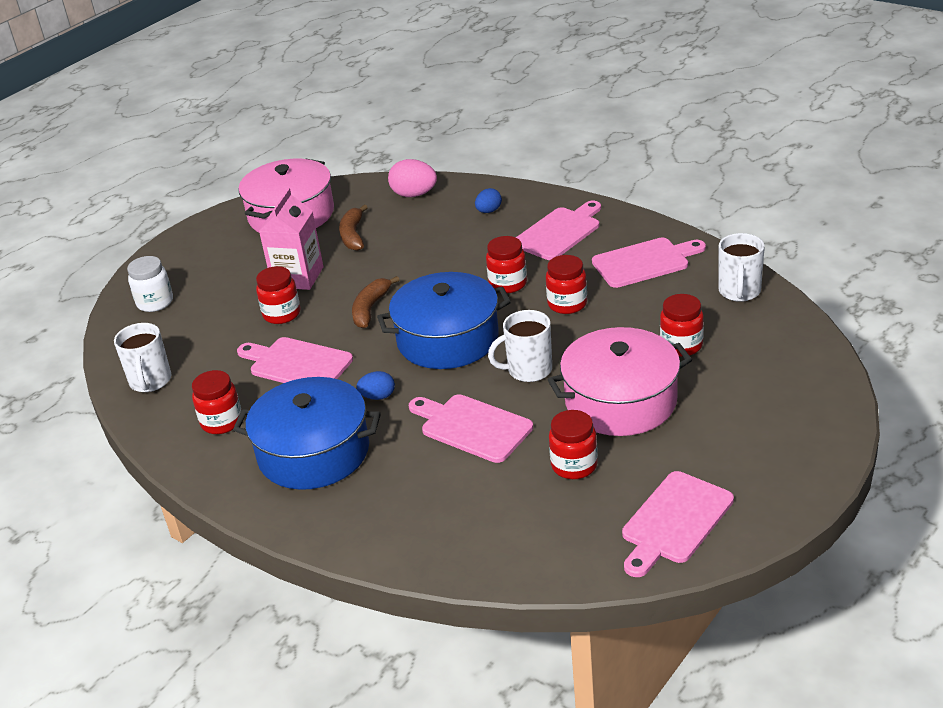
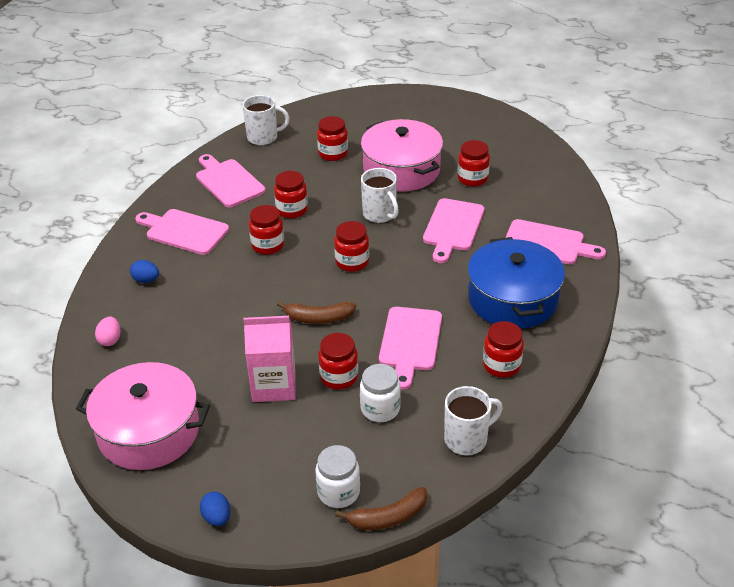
camera: 110 degrees left, 5 degrees up
(225, 334) = (380, 409): none -> white jar
(353, 235) = (193, 365): brown banana -> brown banana (388, 517)
(378, 396) = (436, 282): blue egg -> blue egg (217, 517)
(414, 194) = (110, 340): pink egg -> pink egg, size x0.61
(448, 339) = (352, 262): blue pot -> red jar
(674, 521) = (503, 137): pink cutting board -> pink cutting board (547, 243)

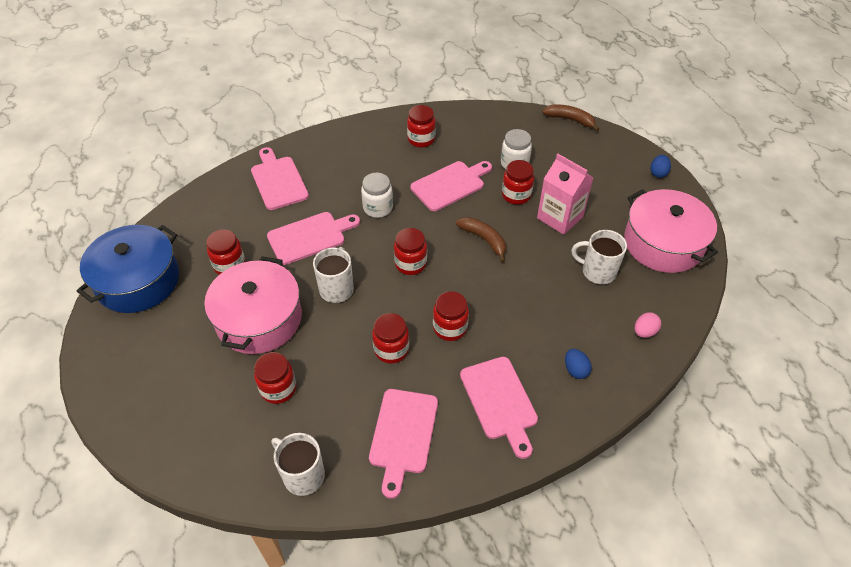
camera: 135 degrees left, 10 degrees up
(338, 492) = (582, 143): white jar -> white jar (378, 208)
(467, 439) = (490, 122): white mug -> white mug (597, 271)
(513, 299) = (357, 165): blue pot -> blue pot (138, 281)

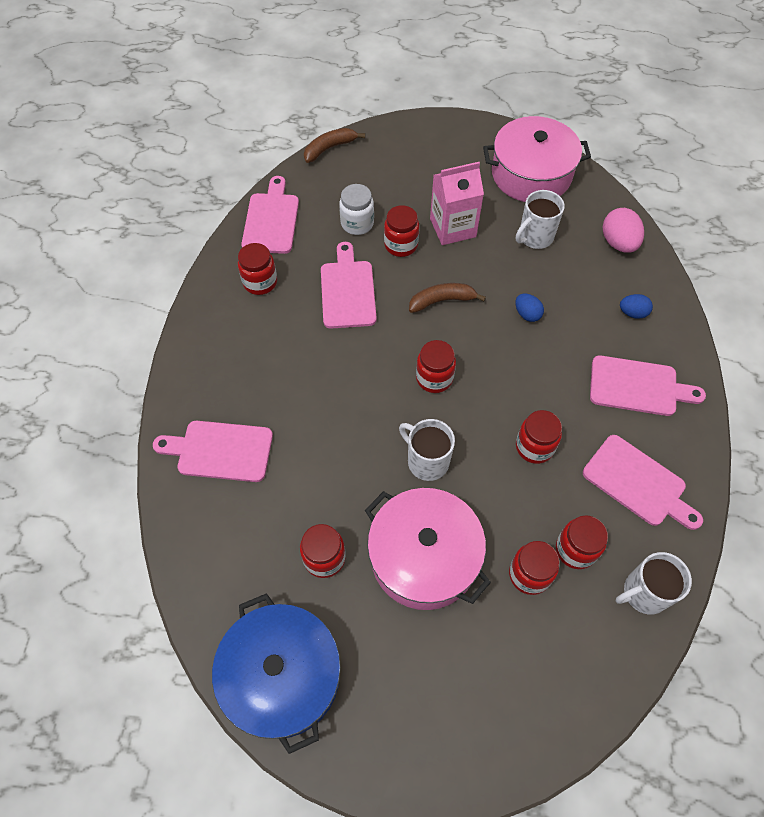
camera: 60 degrees left, 10 degrees up
(310, 237) = (335, 455): pink cutting board -> pink cutting board (271, 220)
(378, 208) = (335, 370): white jar -> none
(450, 328) = (535, 384): red jar -> red jar (575, 549)
(644, 332) = (618, 243): pink egg -> pink egg, size x1.65
(658, 173) = (447, 128): blue egg -> blue egg (527, 314)

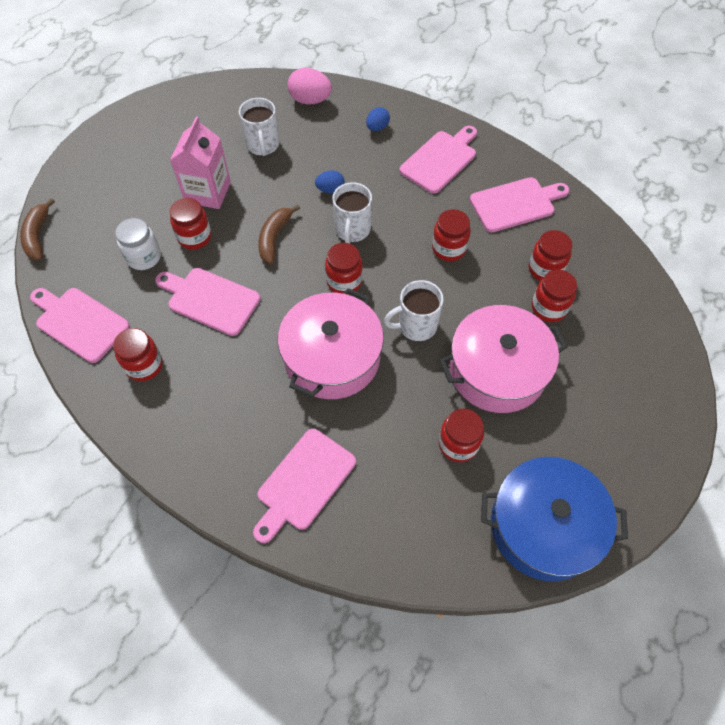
camera: 60 degrees left, 0 degrees up
(531, 174) = (200, 114): pink pot -> pink pot (332, 357)
(644, 593) = (598, 248): white mug -> white mug (352, 230)

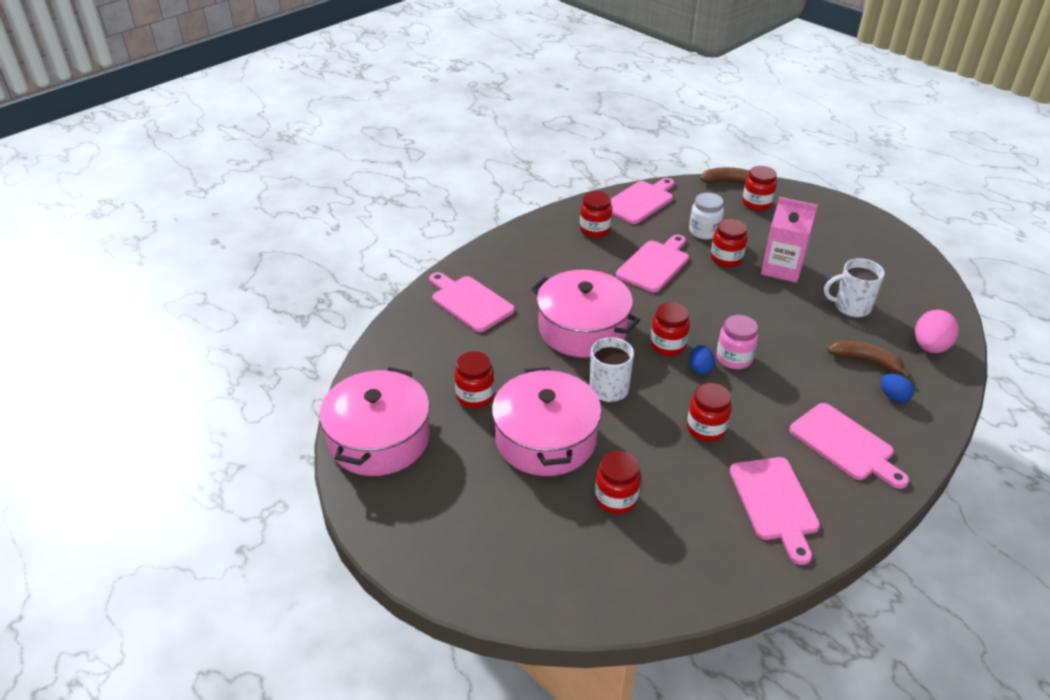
camera: 100 degrees right, 20 degrees down
(274, 238) = (724, 305): brown banana -> brown banana (866, 361)
(330, 189) = (790, 348): blue egg -> blue egg (700, 369)
(352, 230) = (734, 358): white mug -> pink jar
(544, 526) = (379, 439): blue pot -> pink pot
(545, 269) = (671, 509): red jar -> red jar (756, 203)

